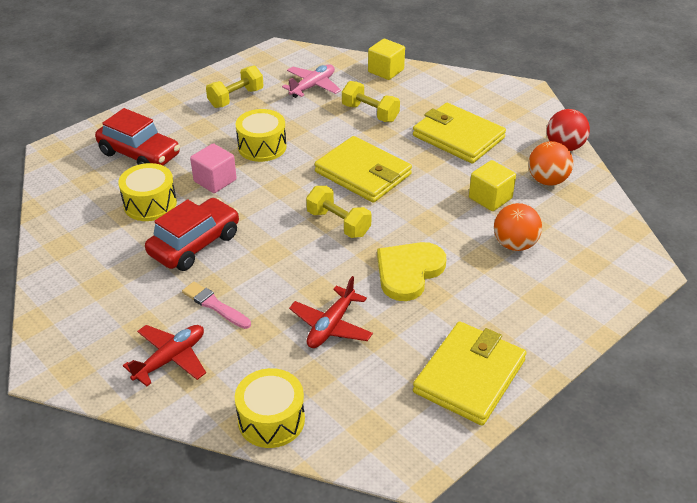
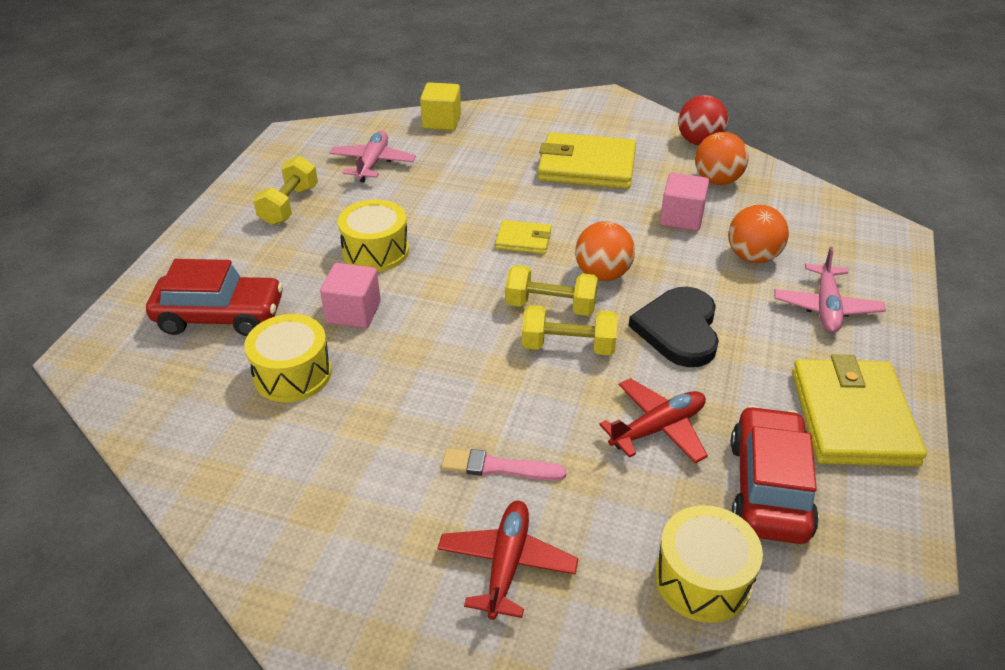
camera: 30 degrees left, 0 degrees up
(195, 244) = (400, 401): red car -> red car (768, 488)
(331, 326) = (657, 428): red plane -> red plane turned 120 degrees counterclockwise
(363, 173) = (523, 240): yellow wallet -> yellow wallet, size x0.50
(370, 113) = (468, 172): yellow dumbbell -> yellow dumbbell (568, 346)
(393, 216) = (602, 274): none -> orange ball
(408, 272) = (679, 329): yellow heart -> black heart
(490, 198) = (681, 218): yellow cube -> pink cube
(532, 299) = (826, 307): none -> pink plane

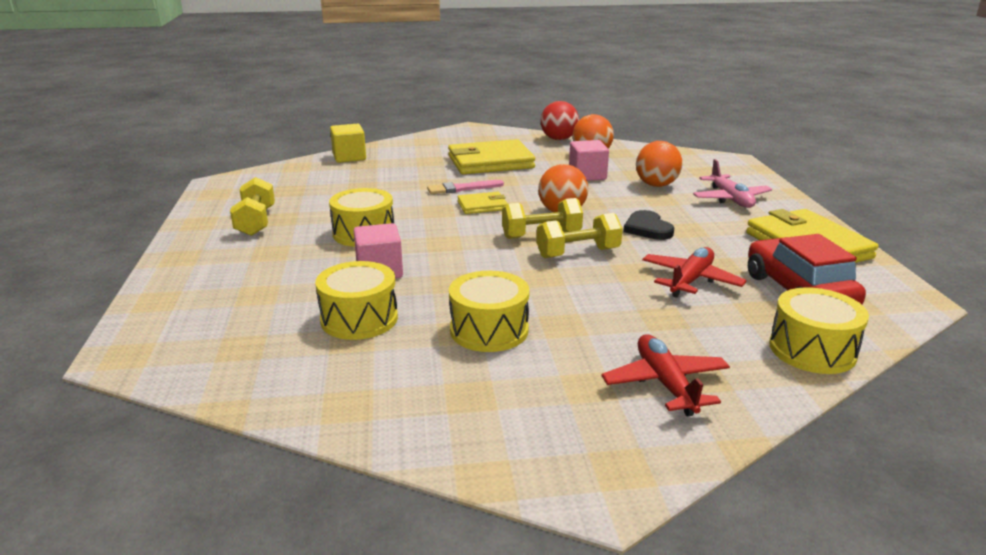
camera: 25 degrees left, 15 degrees down
(220, 316) = (251, 299): red car -> none
(373, 163) = (311, 187): pink plane -> none
(396, 430) = (489, 330): none -> yellow drum
(498, 467) = (597, 330): pink brush -> pink brush (462, 188)
(679, 329) = (647, 228): black heart -> black heart, size x0.66

